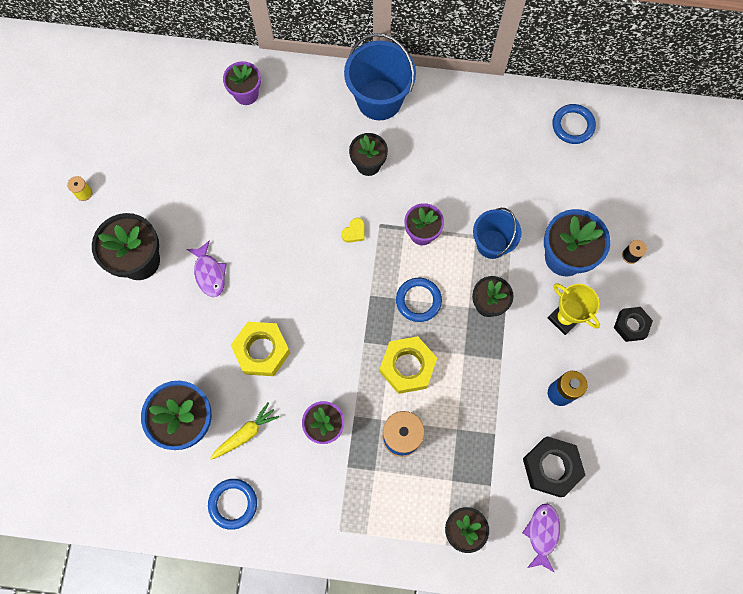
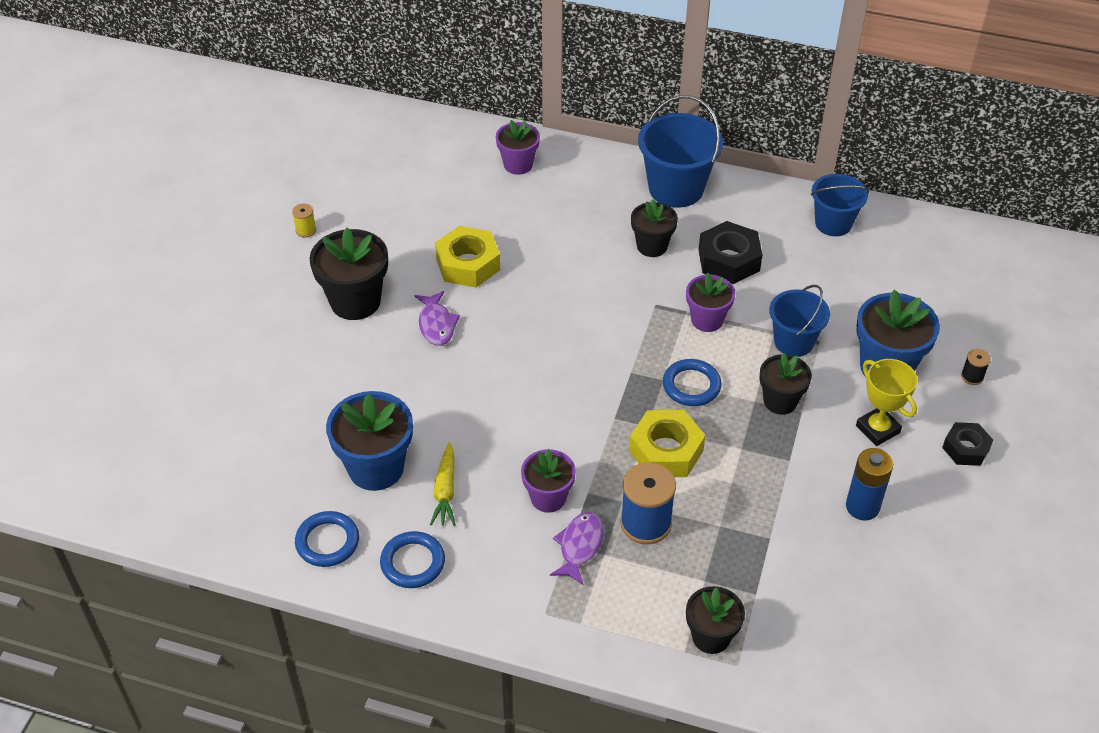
camera: 10 degrees right, 25 degrees down
(245, 433) = (445, 491): yellow carrot -> yellow carrot turned 120 degrees clockwise
(262, 351) = (484, 409): yellow nut -> yellow nut (468, 264)
(354, 232) = (623, 308): yellow heart -> none
(509, 117) = (833, 223): none -> blue bucket
(542, 533) = (819, 658): purple fish -> purple fish (579, 546)
(551, 467) = (841, 585): black nut -> black nut (729, 260)
(573, 125) = (911, 241): blue ring -> blue ring (327, 542)

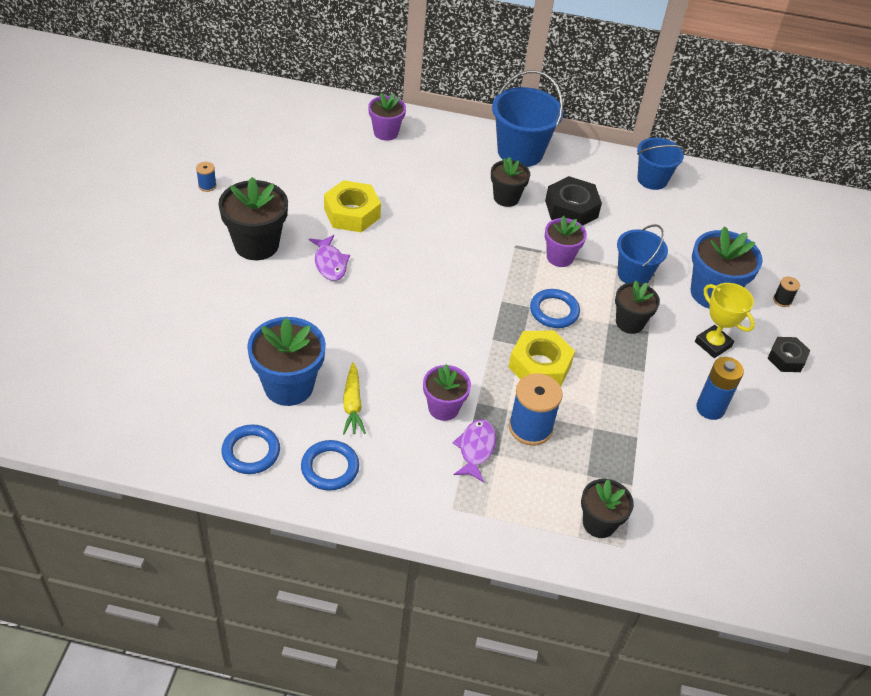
camera: 10 degrees left, 0 degrees up
(306, 230) = (207, 186): yellow spool -> blue spool

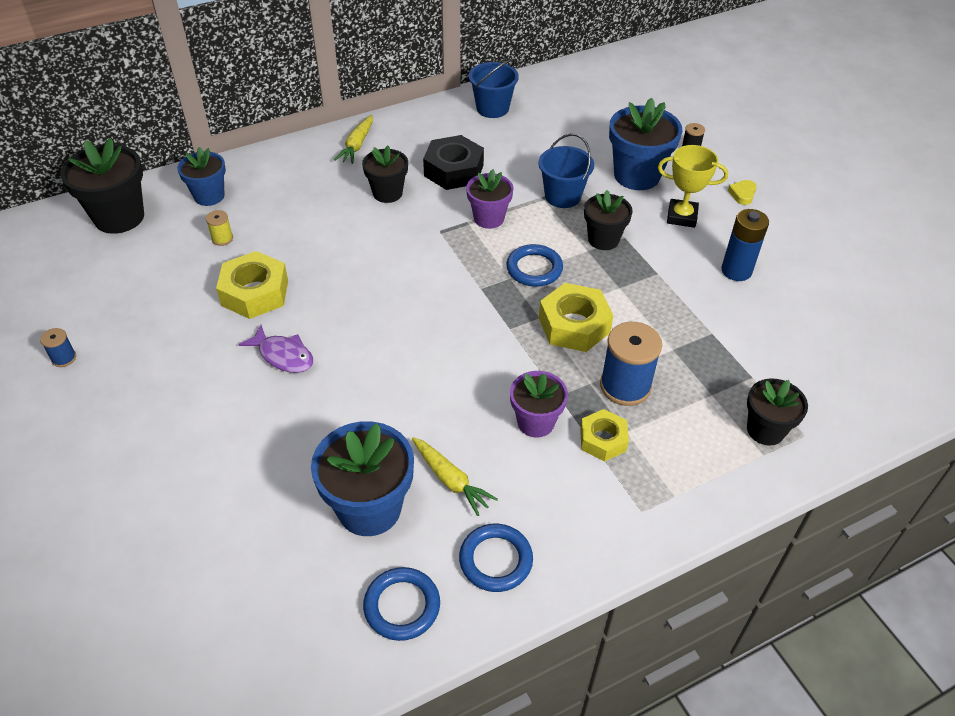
camera: 35 degrees left, 0 degrees up
(256, 245) = (185, 385): black flower pot -> black flower pot (119, 217)
(366, 166) = (222, 238): none -> yellow spool
(386, 132) = (209, 196): purple flower pot -> blue flower pot
(476, 449) = (603, 440): purple fish -> yellow nut
(520, 152) = (357, 145): blue bucket -> yellow carrot
(786, 358) = (742, 194): black nut -> yellow heart

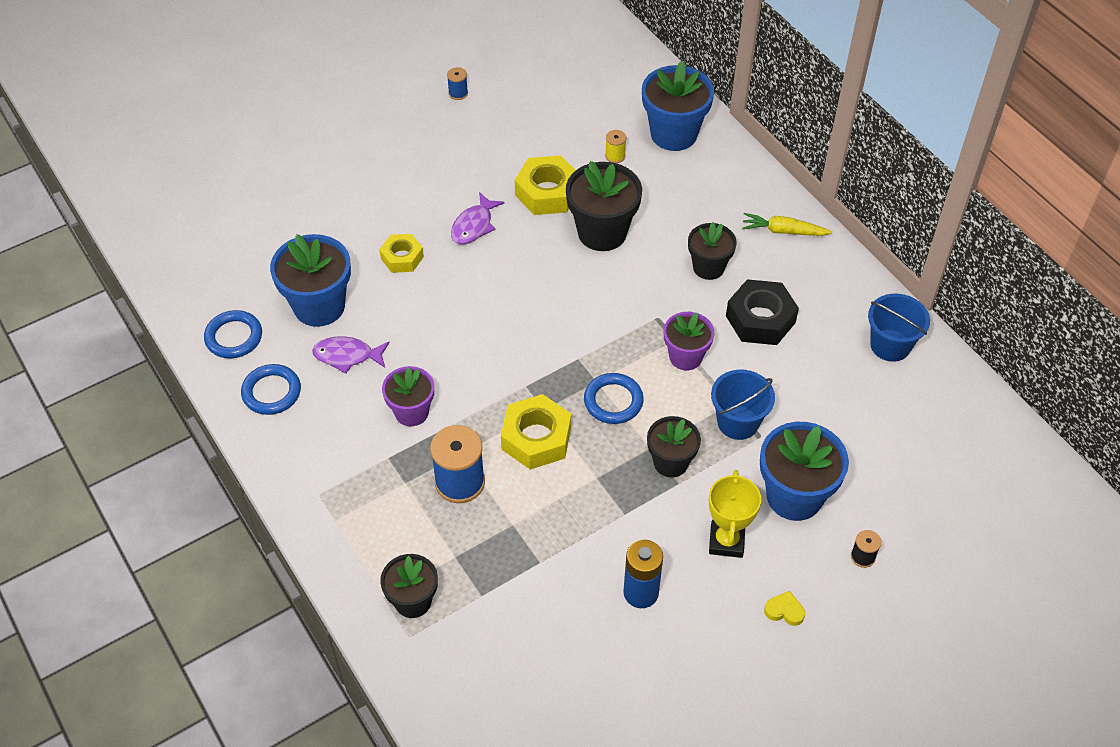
camera: 85 degrees right, 5 degrees up
(119, 217) = (631, 81): black flower pot -> black flower pot (602, 232)
(209, 196) = (673, 134): blue flower pot -> blue flower pot, size x1.59
(451, 480) = (347, 356): yellow carrot -> purple fish
(603, 440) = (394, 464): yellow nut -> yellow nut (402, 257)

